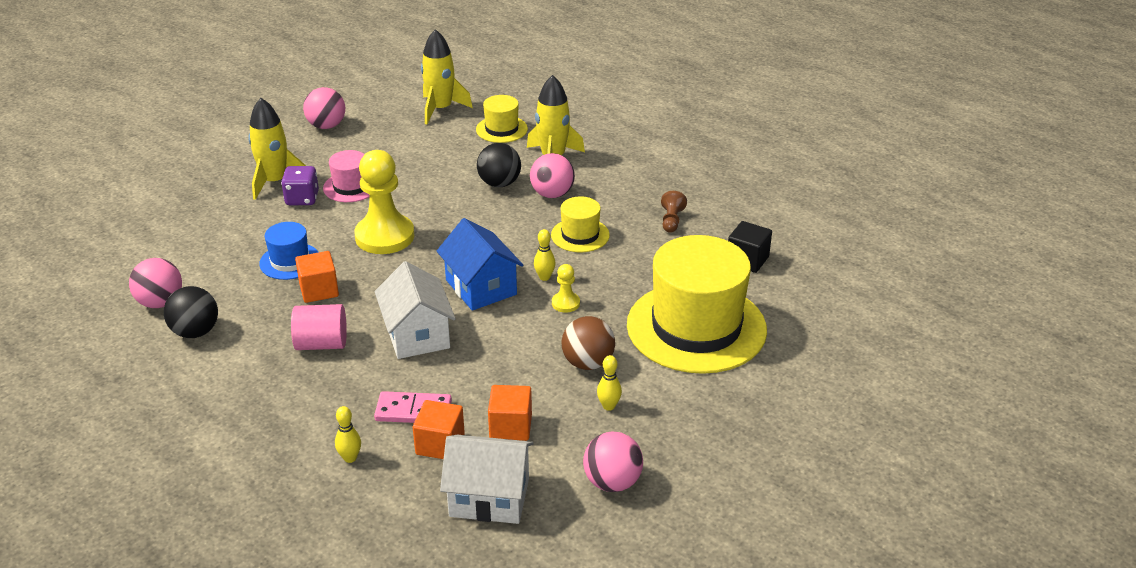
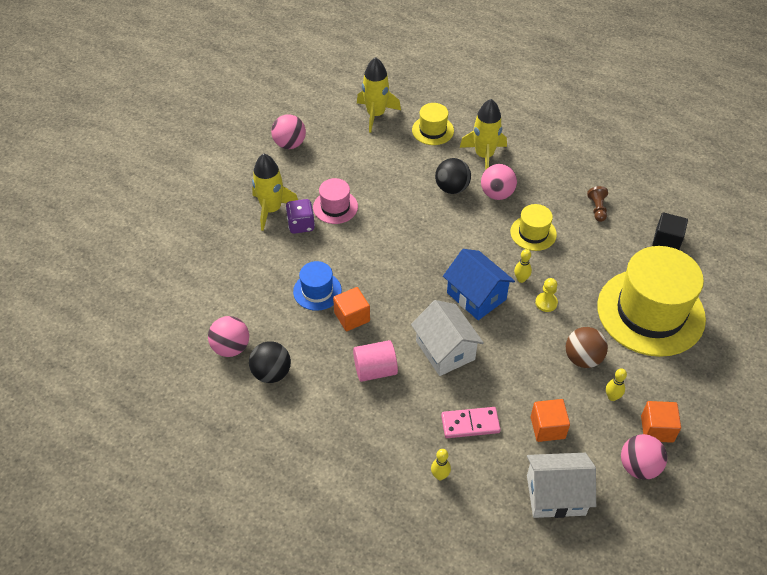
camera: 10 degrees left, 15 degrees up
(384, 236) = (382, 255): yellow pawn -> none
(440, 444) = (502, 452): orange cube -> orange cube (657, 429)

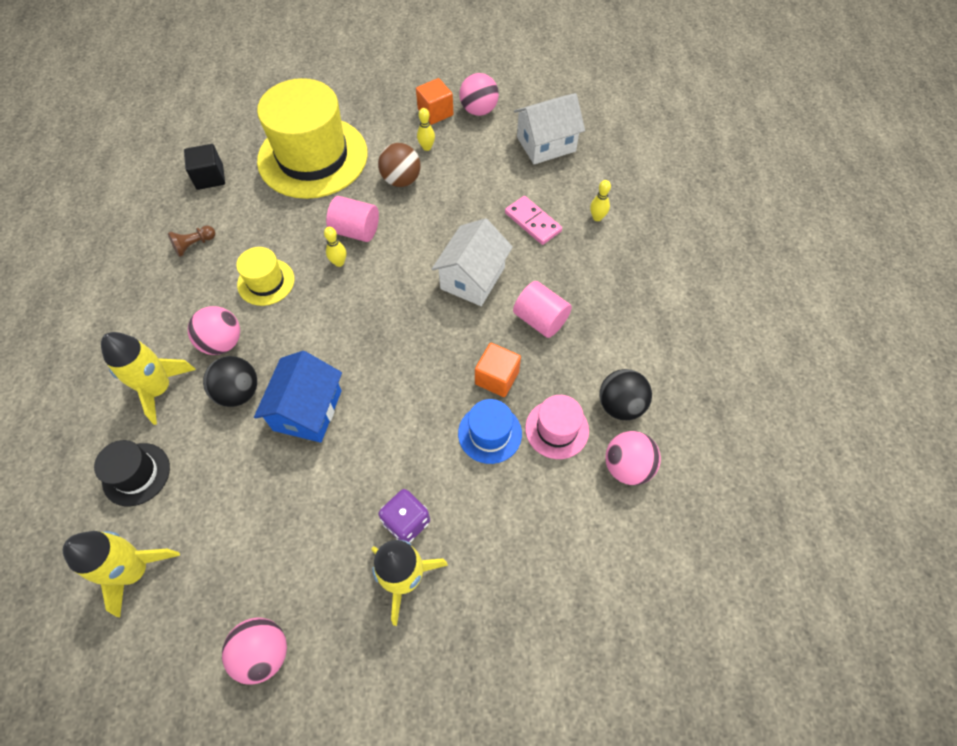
camera: 125 degrees left, 10 degrees up
(335, 207) = (350, 502): pink hat -> pink hat (557, 429)
(432, 130) = (136, 474): yellow hat -> black hat
(476, 296) = (387, 287): blue house -> blue house (307, 410)
(546, 303) = (356, 231): yellow pawn -> pink cylinder
(547, 427) = (491, 173): orange cube -> none
(555, 495) = (546, 144): white house -> white house turned 75 degrees counterclockwise

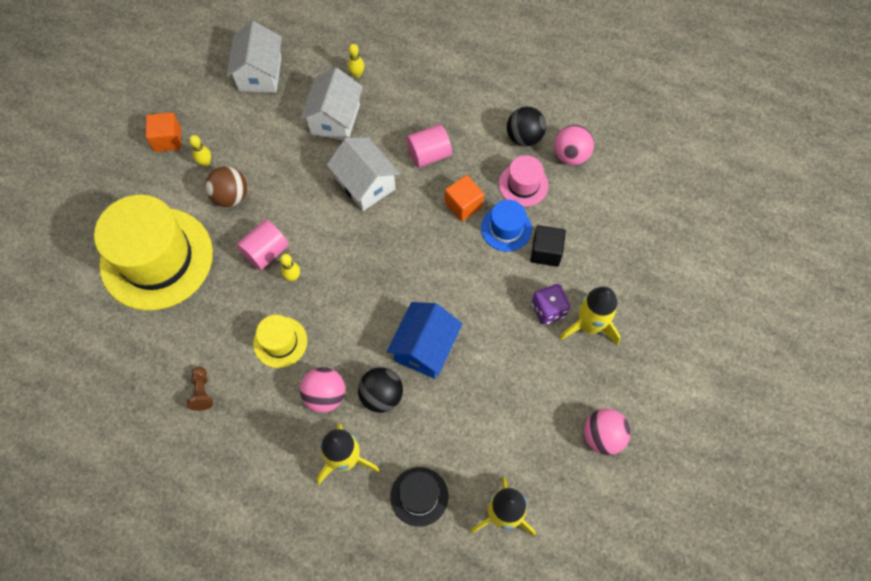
camera: 65 degrees left, 5 degrees up
(210, 177) = (124, 356): black cube -> black cube (546, 252)
(307, 410) = (425, 348): blue house -> blue house turned 75 degrees clockwise
(479, 110) = (188, 105): pink ball -> none
(533, 222) = (335, 119): pink domino -> white house

